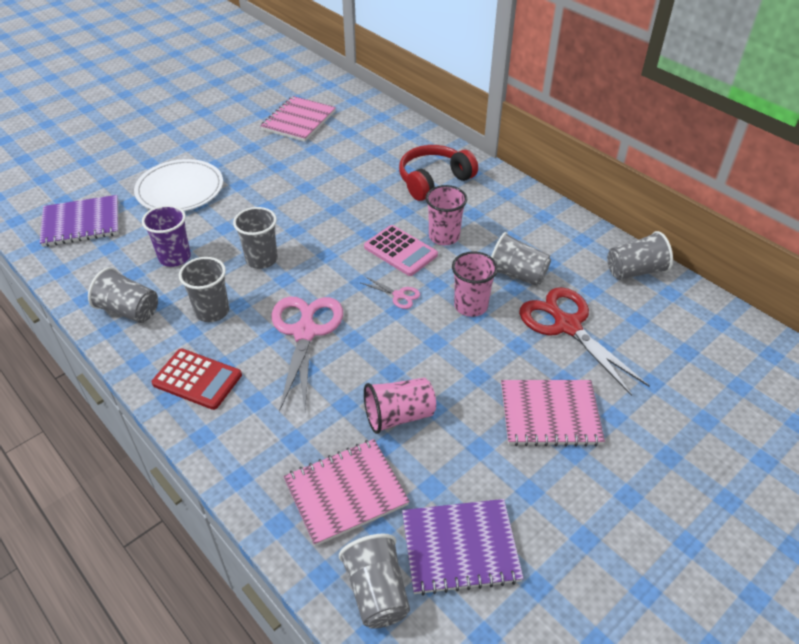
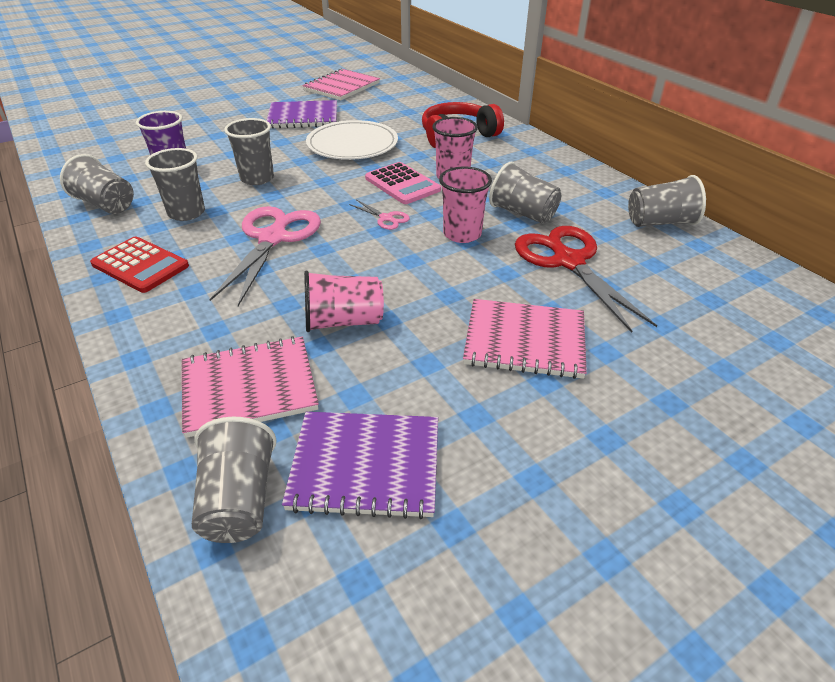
camera: 10 degrees right, 5 degrees down
(81, 223) = (102, 139): purple notebook -> purple notebook (303, 117)
(180, 189) = (206, 123): white plate -> white plate (352, 144)

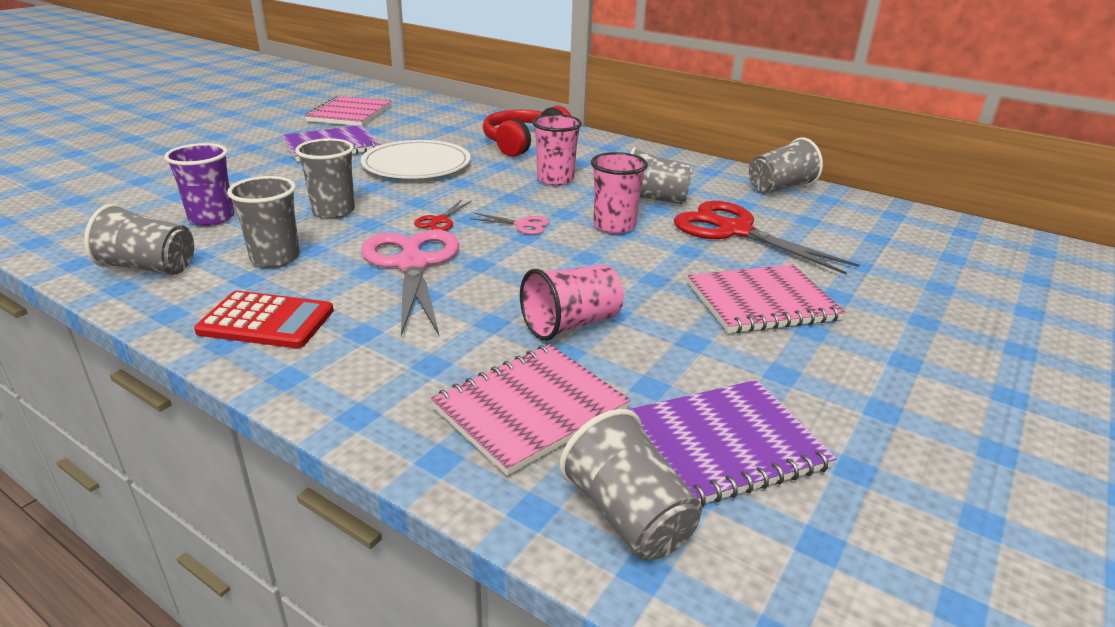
camera: 25 degrees left, 10 degrees down
(325, 202) = (440, 221): none -> red scissors
(402, 184) = (509, 192): pink calculator -> none

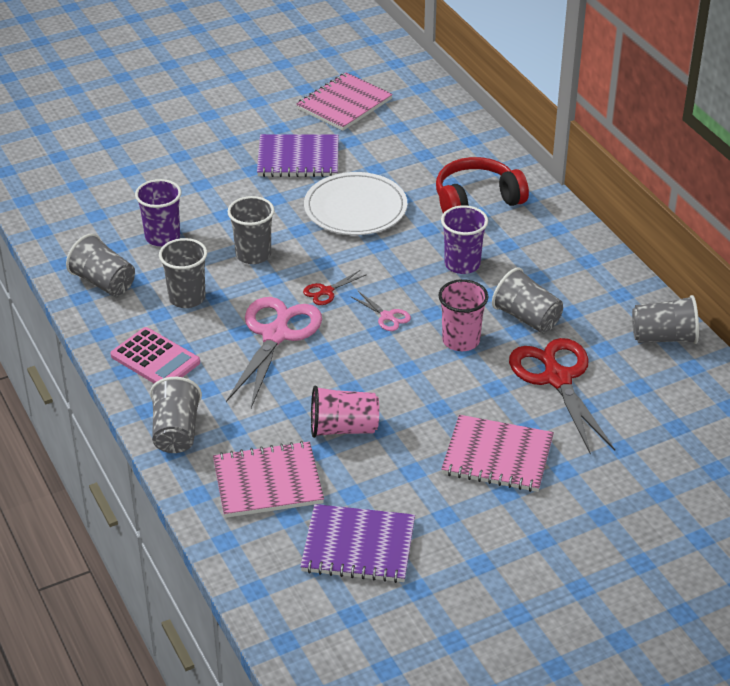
camera: 30 degrees right, 10 degrees up
(266, 321) = (155, 359): red calculator -> pink calculator
(555, 179) = (462, 264): pink cup -> purple cup
(628, 516) = (269, 563): grey cup -> grey cup (176, 432)

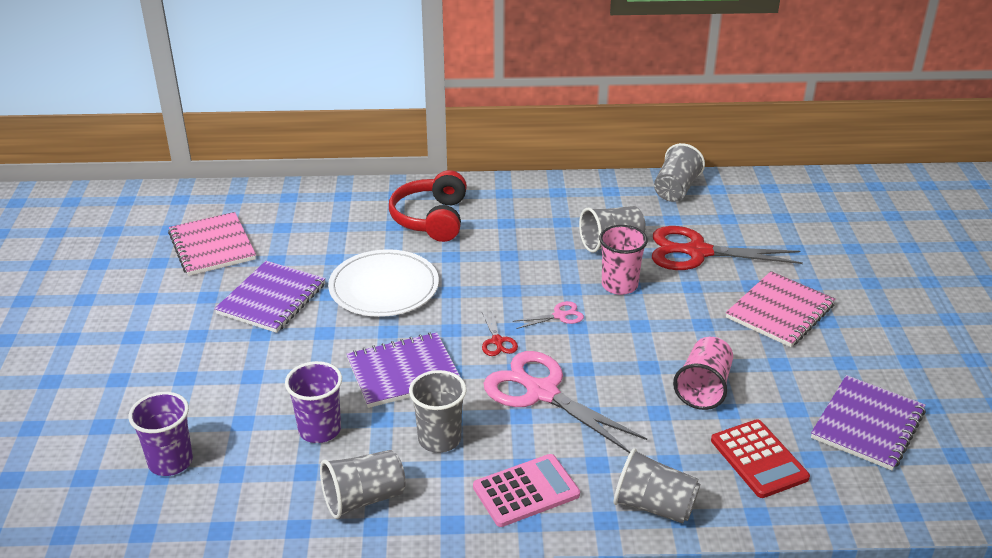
camera: 65 degrees left, 5 degrees down
(253, 255) = (403, 372): grey cup -> purple notebook
(268, 482) = (758, 459): pink notebook -> red calculator
(462, 264) = (515, 253): purple cup -> purple cup (170, 462)

